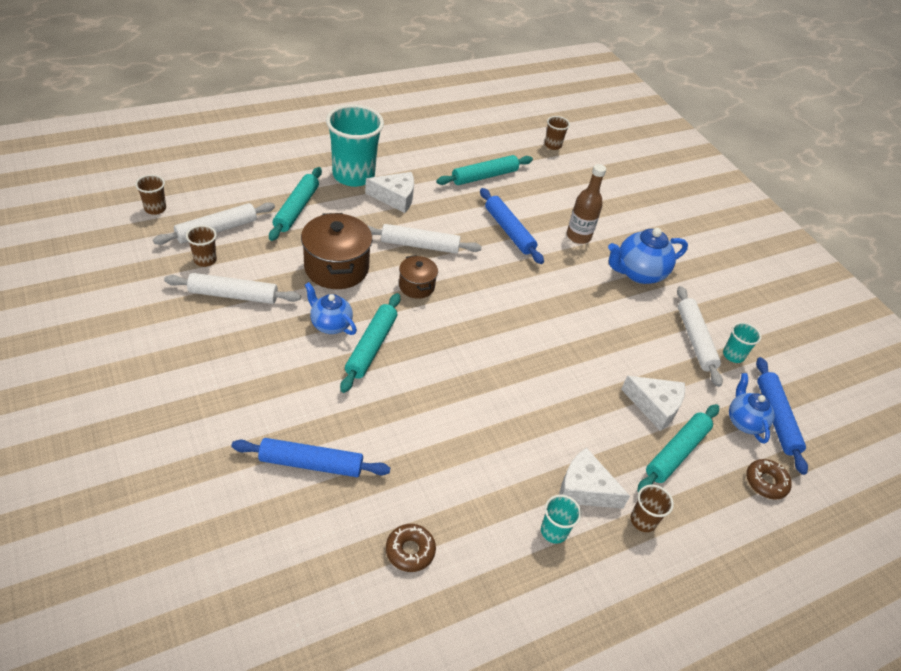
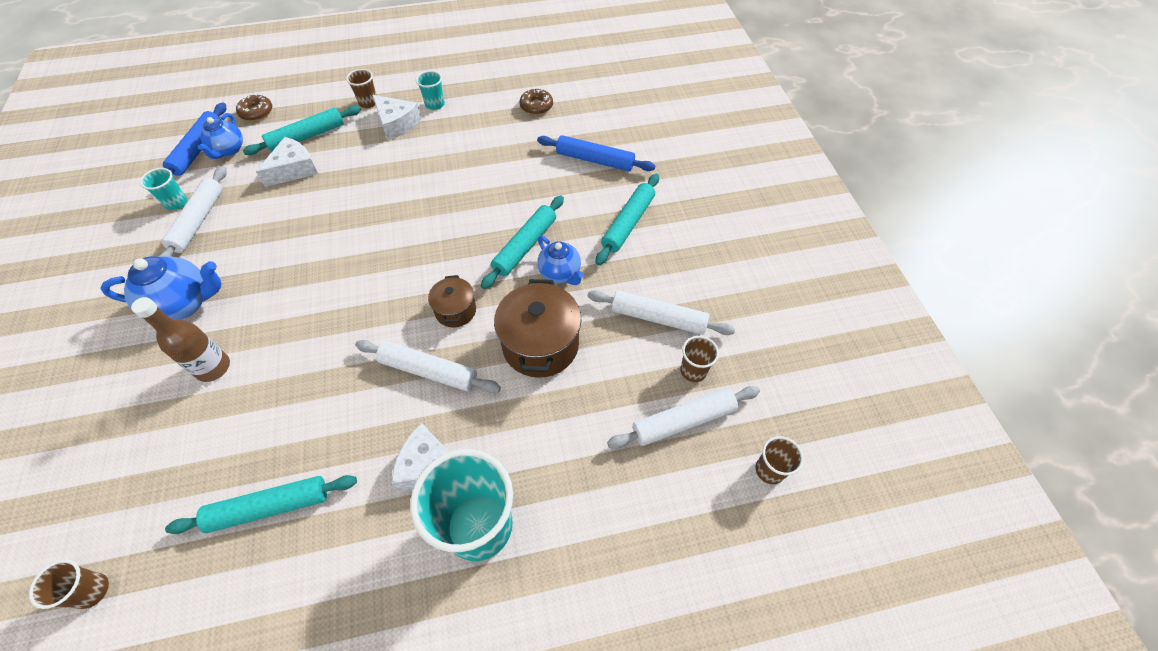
camera: 160 degrees left, 10 degrees up
(296, 209) = (576, 453): turquoise rolling pin -> turquoise rolling pin (628, 223)
(509, 231) = (300, 385): blue rolling pin -> none
(655, 406) = (294, 169): white cheese -> white cheese turned 90 degrees clockwise

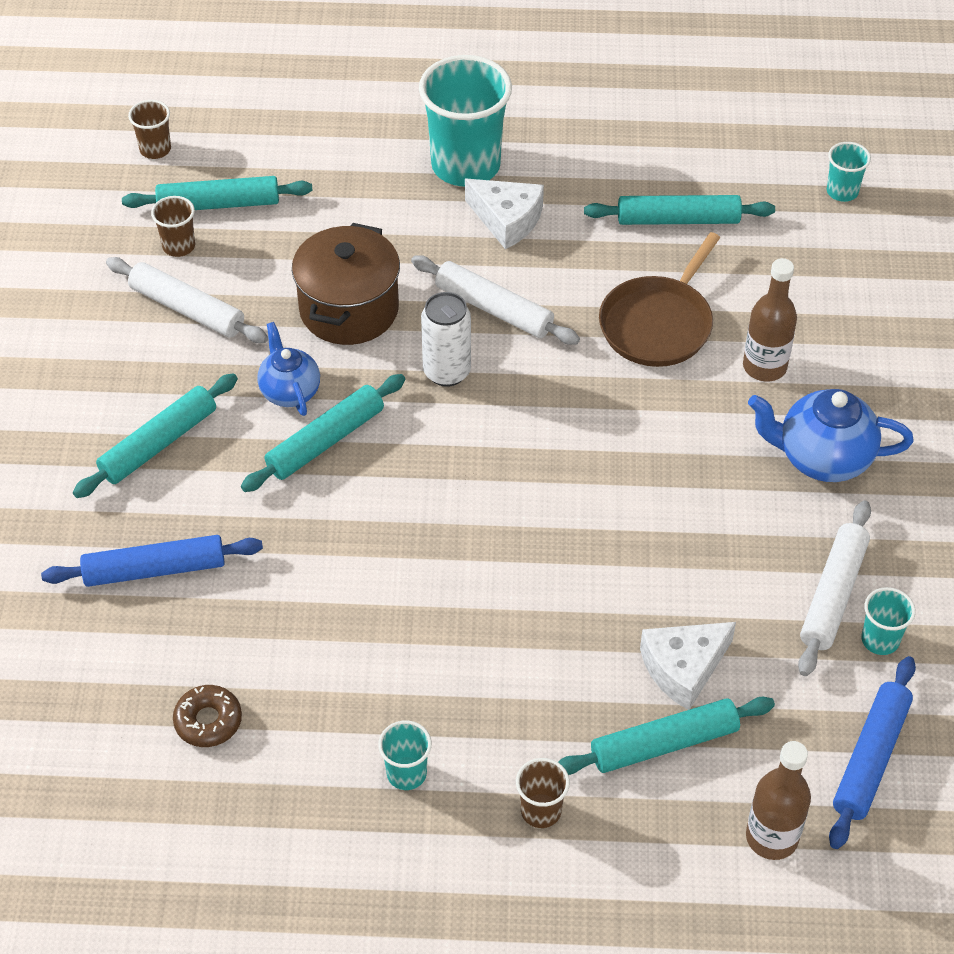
camera: 165 degrees left, 5 degrees down
(92, 591) = (842, 191): brown cup -> turquoise cup
(229, 150) = (811, 743): blue teapot -> none
(256, 112) = (771, 837): brown donut -> brown bottle
(295, 387) = (658, 324): none -> brown pan
(397, 123) = (489, 738): white cheese -> none
(455, 311) = (447, 372): brown pot -> white can
(594, 160) = (155, 569): blue rolling pin -> blue rolling pin turned 45 degrees counterclockwise
(683, 421) = (218, 204): white rolling pin -> turquoise rolling pin

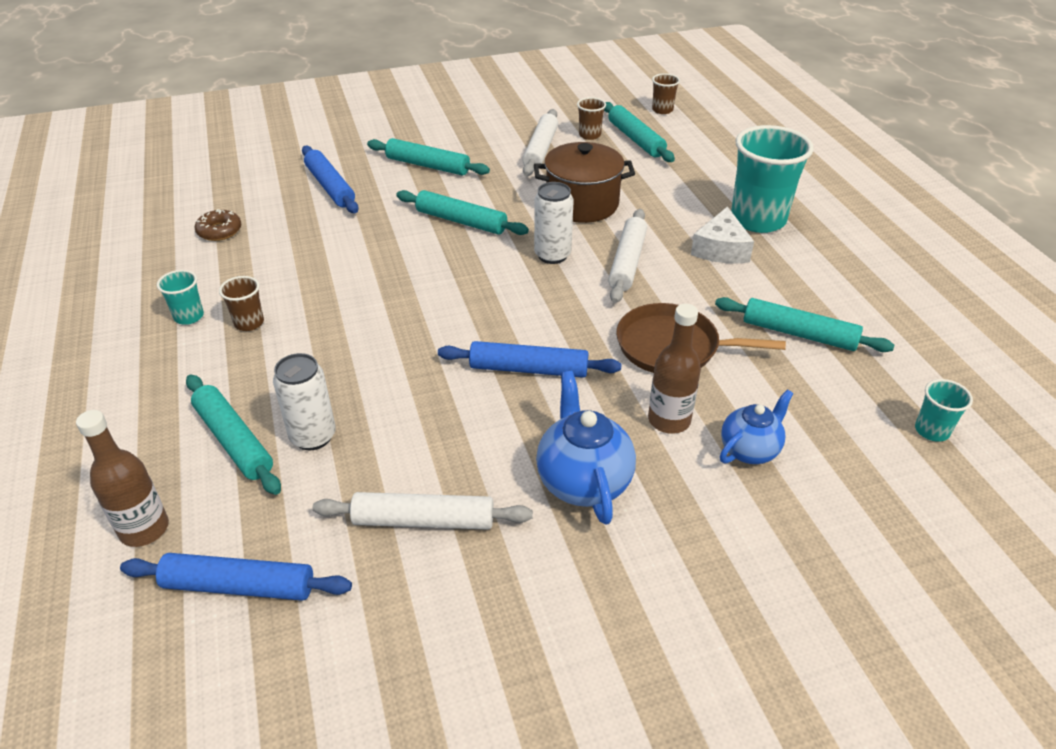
camera: 70 degrees right, 10 degrees down
(290, 391) = (496, 199): blue teapot -> blue teapot (749, 450)
(541, 811) = (162, 386): brown cup -> brown cup (249, 323)
(646, 453) = (529, 369): none -> blue rolling pin
(678, 219) = (799, 334): turquoise rolling pin -> turquoise rolling pin turned 45 degrees counterclockwise
(683, 668) = (313, 436): white cheese -> white can
(880, 640) = (381, 567): turquoise cup -> none

